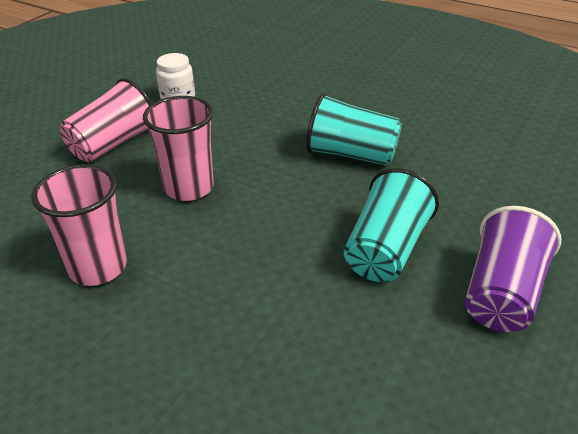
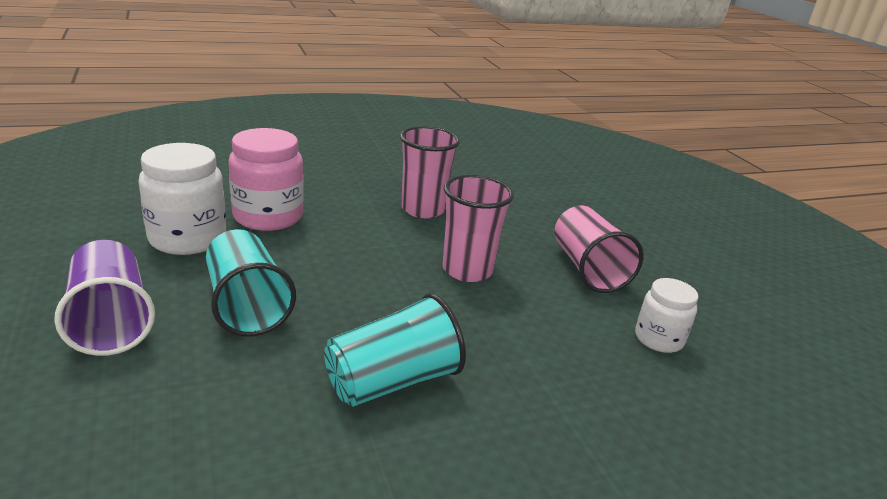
camera: 125 degrees right, 10 degrees down
(255, 356) = (268, 217): none -> pink jar
(371, 370) = (187, 238): none -> white jar

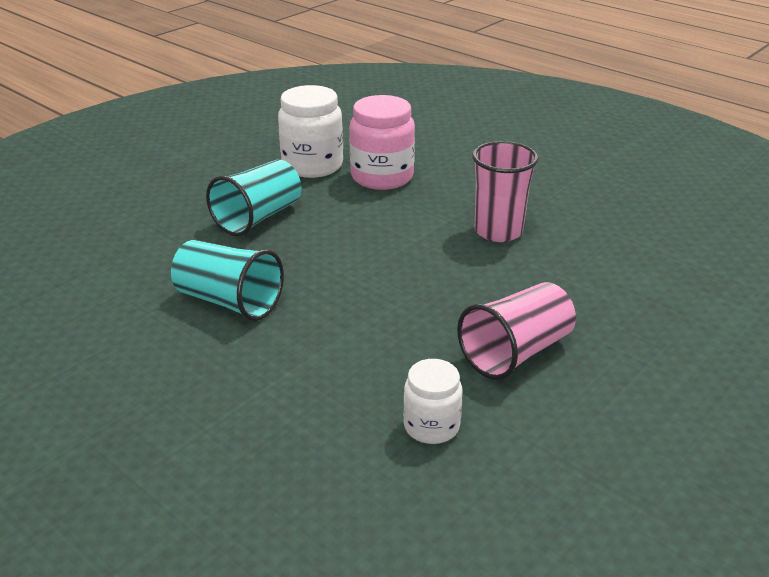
camera: 65 degrees right, 5 degrees up
(111, 321) = (197, 186): purple cup -> none
(467, 270) = (420, 286): pink cup -> none

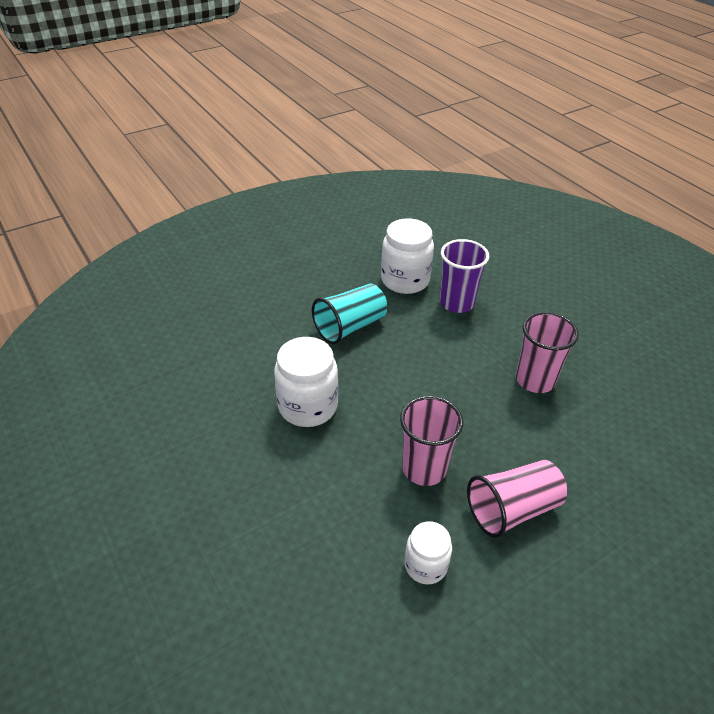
camera: 15 degrees right, 10 degrees up
(229, 301) = (308, 406): turquoise cup -> white jar
(382, 177) = (456, 303): pink jar -> purple cup
(397, 334) = (424, 468): none -> pink cup

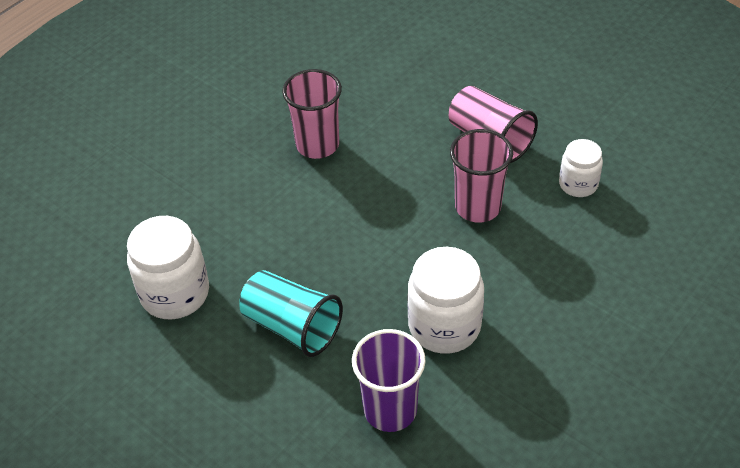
camera: 105 degrees left, 5 degrees up
(456, 303) = (207, 231): purple cup -> purple cup (390, 410)

